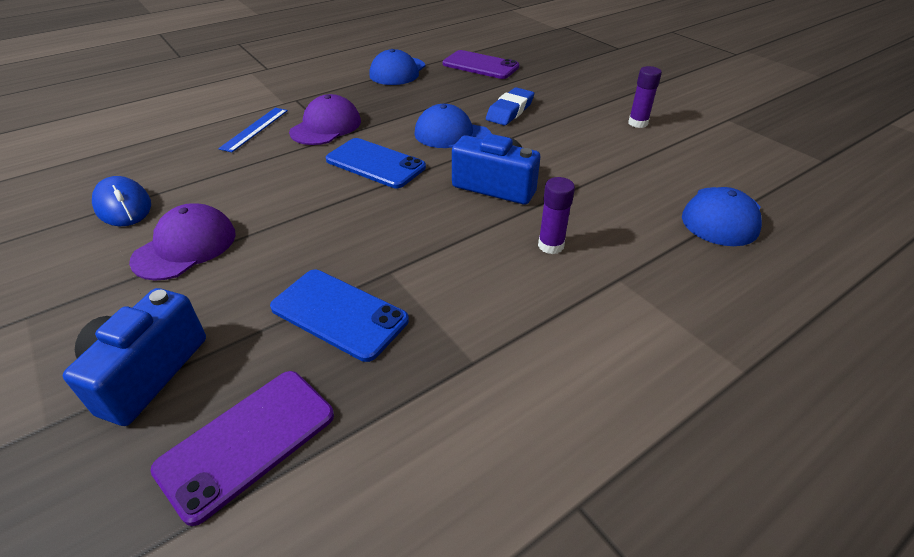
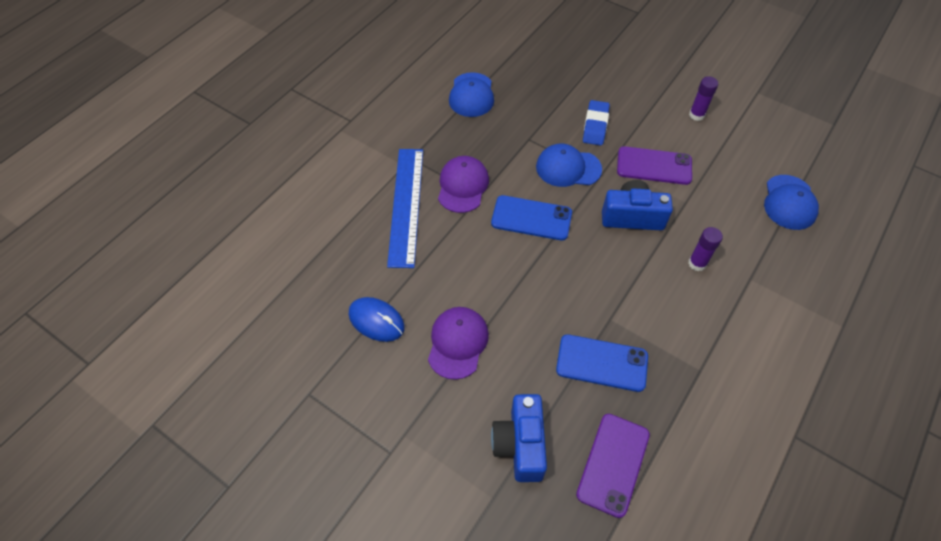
camera: 20 degrees left, 15 degrees up
(255, 129) = (406, 205): blue ruler -> blue ruler, size x1.84
(480, 65) = (537, 68): purple phone -> purple phone (654, 166)

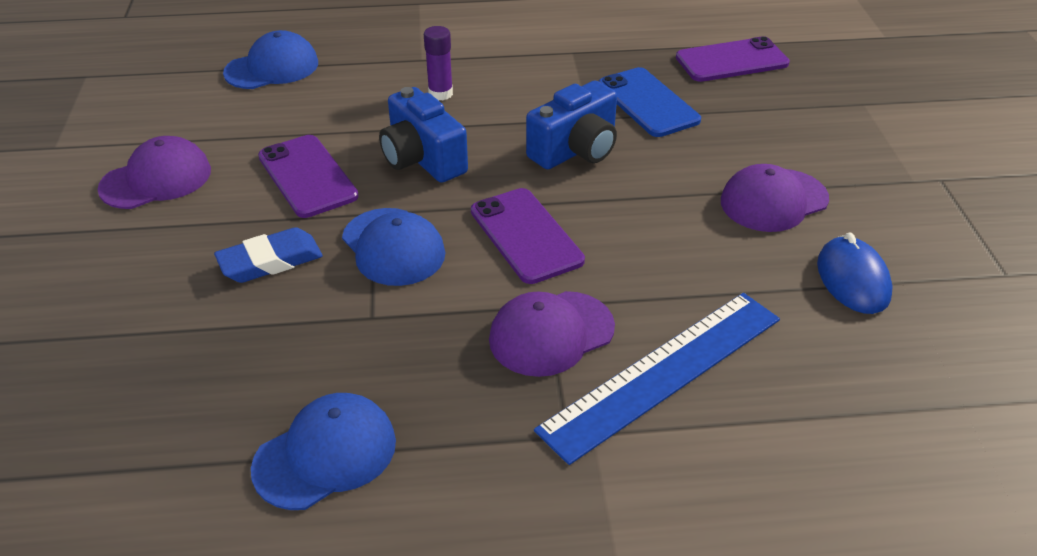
camera: 130 degrees left, 15 degrees down
(520, 444) = (799, 111): blue camera -> blue camera (576, 150)
(531, 218) = (526, 235): blue phone -> purple phone
(696, 115) = (156, 179): purple glue stick -> purple cap

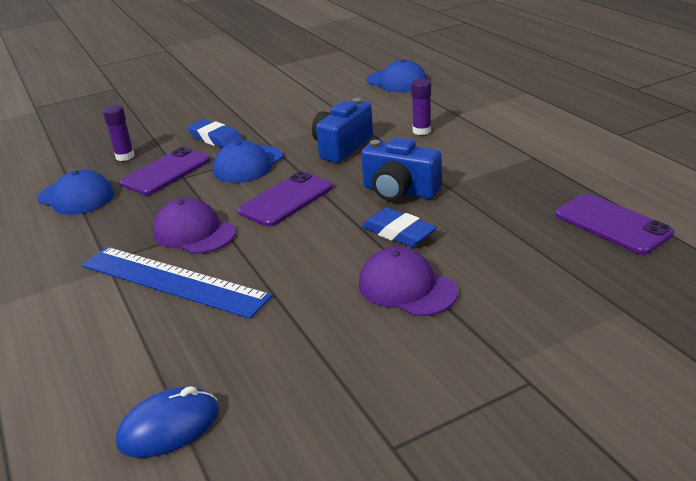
camera: 70 degrees right, 10 degrees down
(156, 179) = (266, 93): purple cap -> none
(225, 374) = (125, 156): none -> purple glue stick
(307, 176) = (297, 123): purple phone -> purple phone (166, 172)
(648, 103) = (495, 202): blue phone -> none
(666, 176) = (398, 233): none -> blue eraser
(852, 279) = (323, 348): blue mouse -> blue mouse (169, 427)

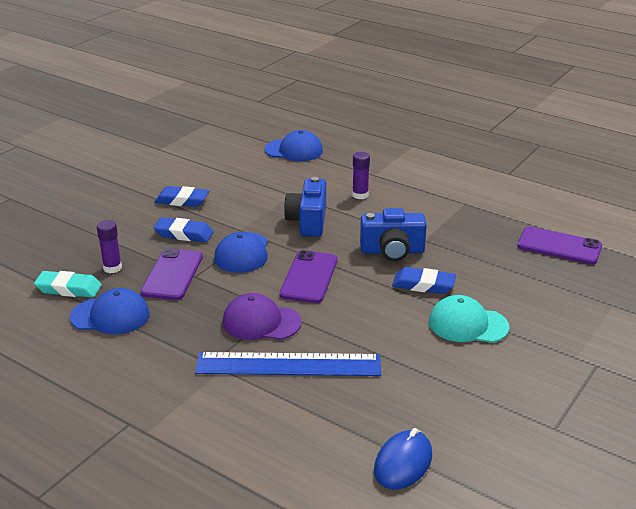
camera: 30 degrees left, 0 degrees up
(72, 167) = (68, 289): none -> turquoise eraser
(246, 110) = (182, 200): none -> blue eraser
(406, 288) = (467, 324): purple cap -> turquoise cap

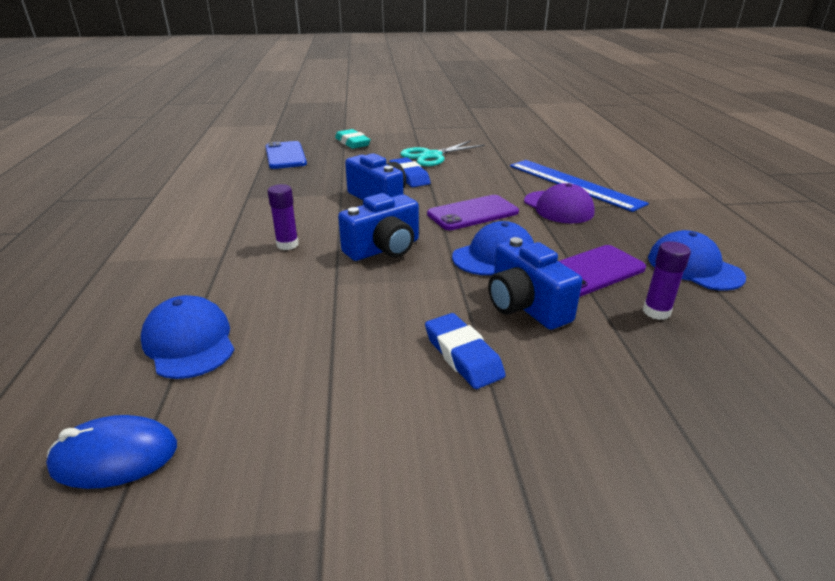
camera: 130 degrees left, 0 degrees up
(68, 289) = (731, 315): turquoise eraser -> turquoise eraser (352, 143)
(184, 234) = (525, 306): blue eraser -> blue camera
(403, 463) = (570, 141): blue mouse -> blue mouse (115, 457)
(467, 324) = (432, 156): turquoise cap -> turquoise scissors
(559, 246) = (285, 155): purple phone -> blue phone

